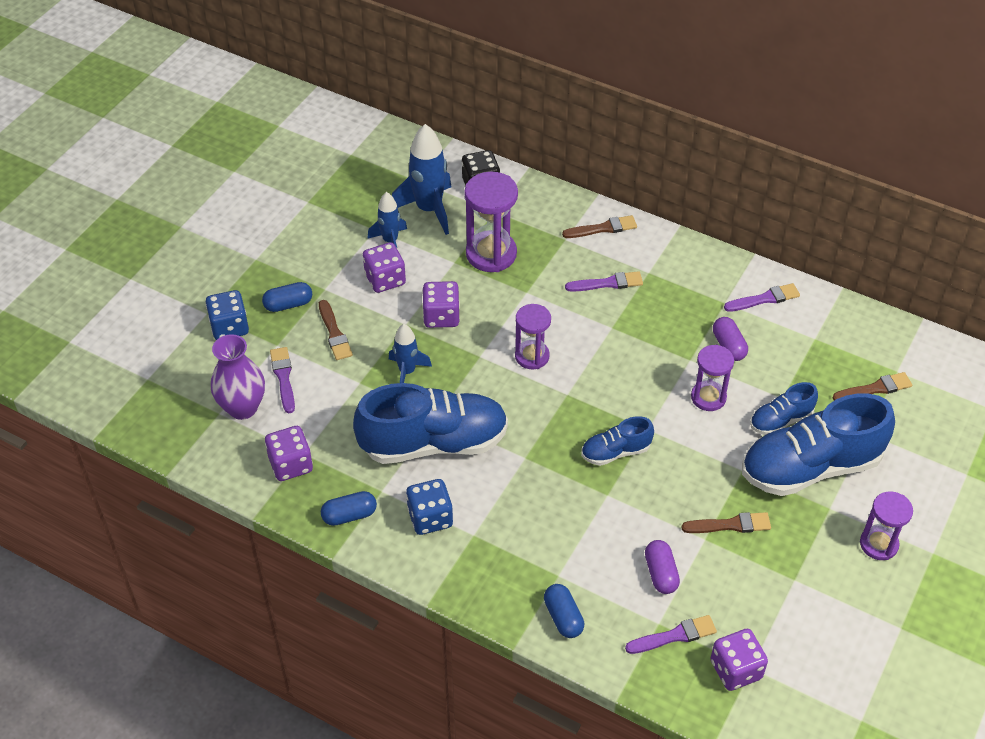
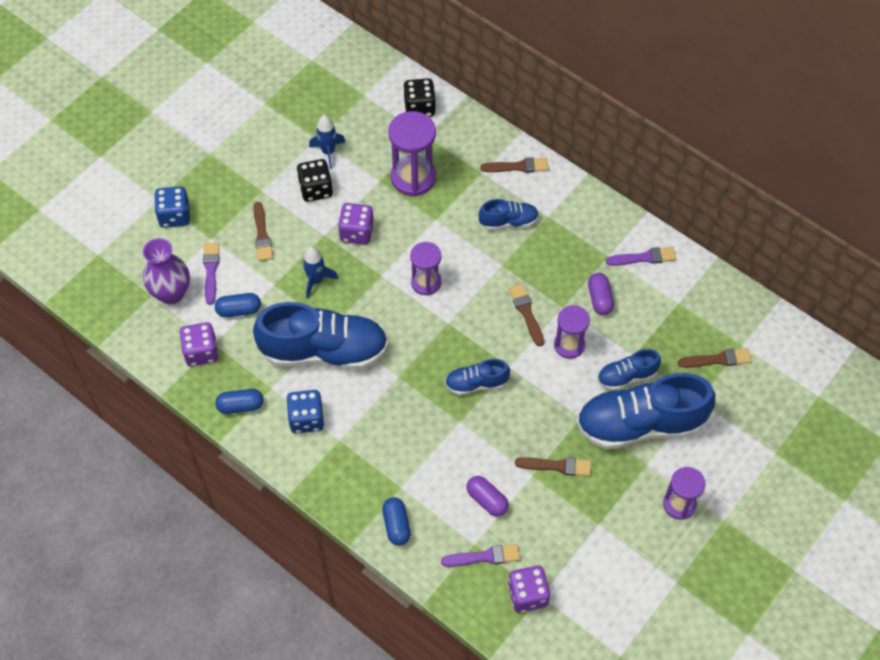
camera: 10 degrees right, 10 degrees up
(288, 304) = (228, 201): blue capsule -> blue capsule (239, 310)
(385, 279) = (316, 189): purple dice -> black dice
(429, 210) = (368, 126): blue rocket -> none
(607, 283) = (508, 222): purple brush -> blue shoe
(652, 371) = (526, 312): none -> brown brush
(660, 573) = (487, 500): purple capsule -> purple capsule turned 45 degrees counterclockwise

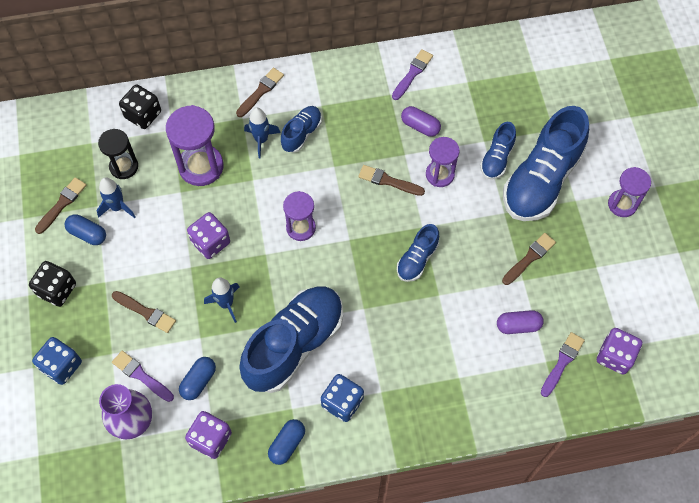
camera: 50 degrees left, 5 degrees up
(316, 189) = (143, 242): black dice -> black dice (57, 290)
(365, 130) = (124, 167): none -> black hourglass
(396, 525) = (487, 404): blue capsule -> blue capsule (87, 234)
(475, 199) = (261, 140): none -> blue rocket
(717, 359) = (532, 94): brown brush -> brown brush (62, 204)

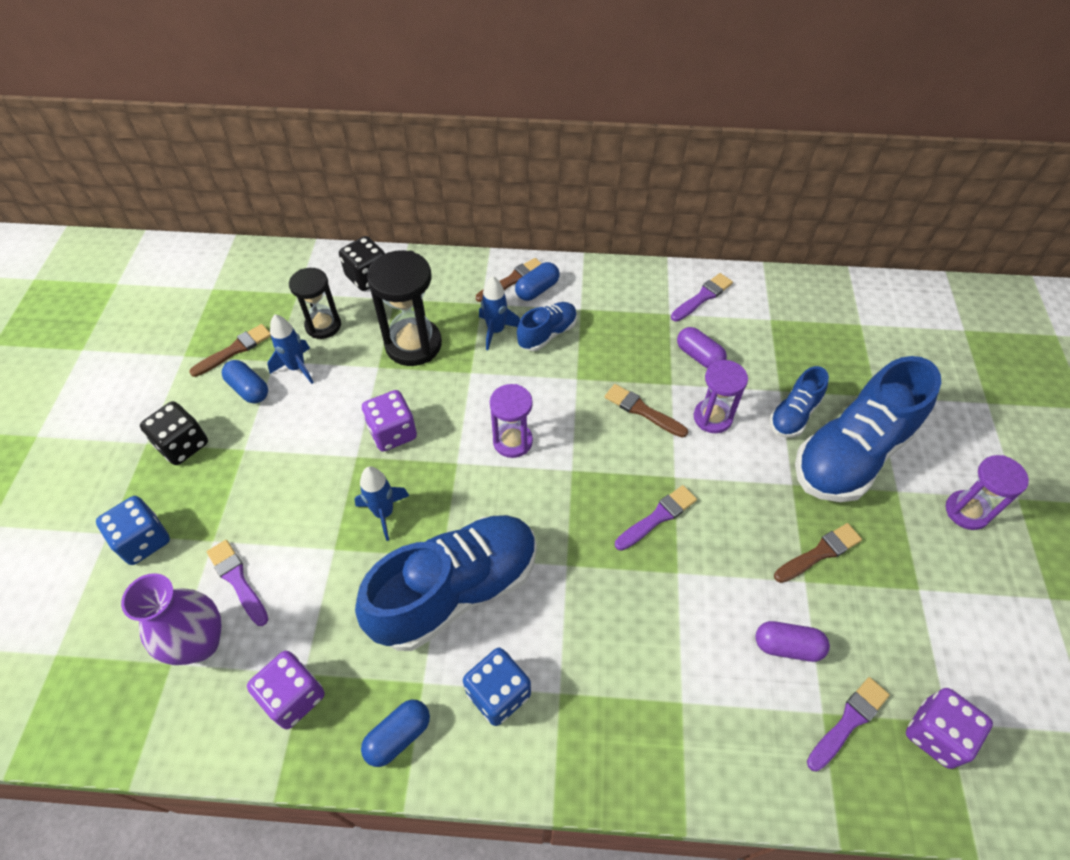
camera: 15 degrees right, 10 degrees down
(145, 312) = (278, 499): brown brush -> none
(198, 381) = (309, 608): blue capsule -> blue capsule (537, 289)
(201, 166) = (413, 344): purple hourglass -> black hourglass
(417, 259) = (657, 517): blue shoe -> purple brush

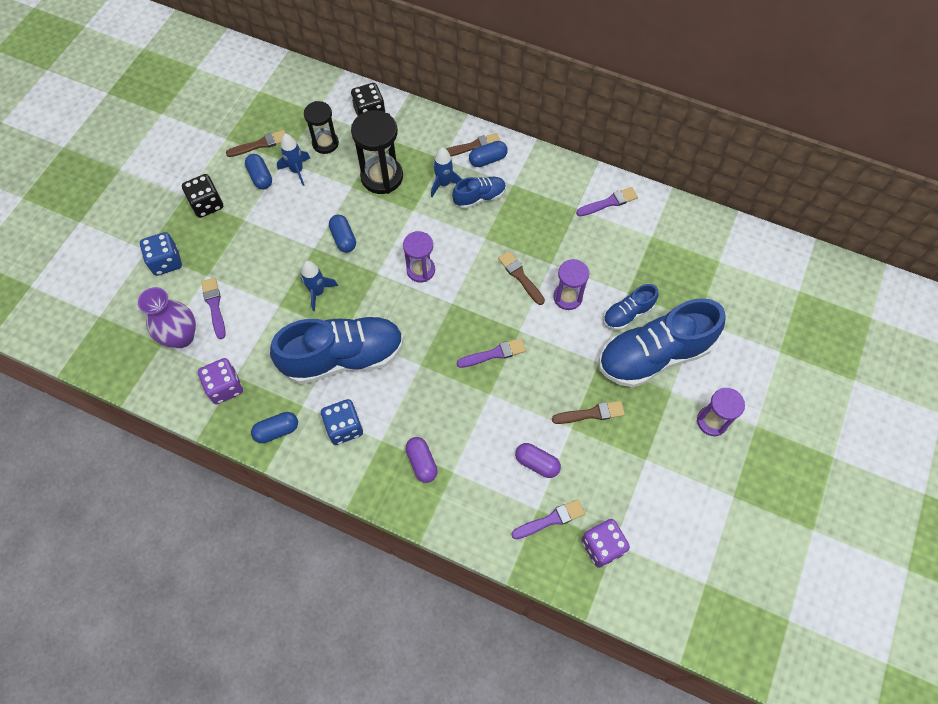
camera: 20 degrees right, 10 degrees up
(392, 433) = (343, 238): purple dice -> blue capsule
(699, 356) = (582, 248): purple capsule -> purple capsule (422, 462)

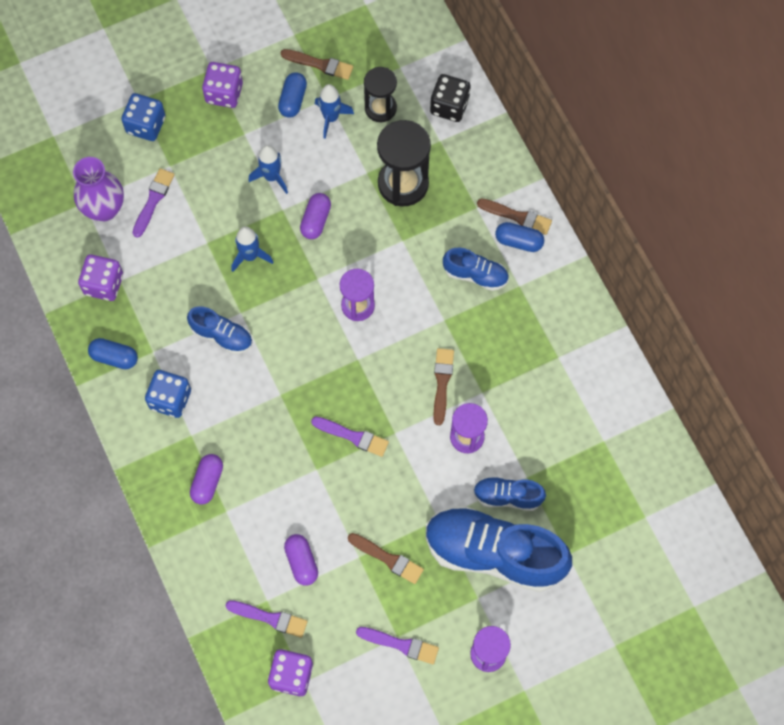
camera: 40 degrees right, 5 degrees up
(207, 204) = (224, 93): black dice -> purple dice
(343, 238) = (316, 220): blue capsule -> purple capsule
(344, 357) = (222, 335): blue shoe -> blue shoe, size x0.49
(444, 184) = (454, 235): blue rocket -> blue rocket (271, 177)
(609, 202) = (595, 375): purple brush -> purple brush (401, 645)

